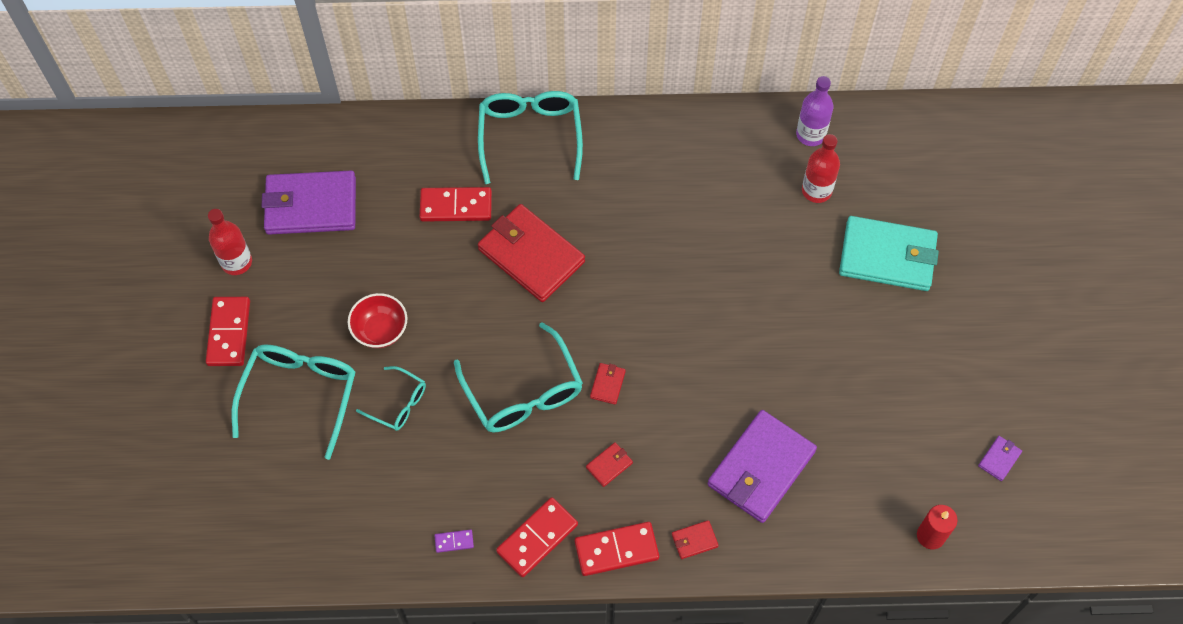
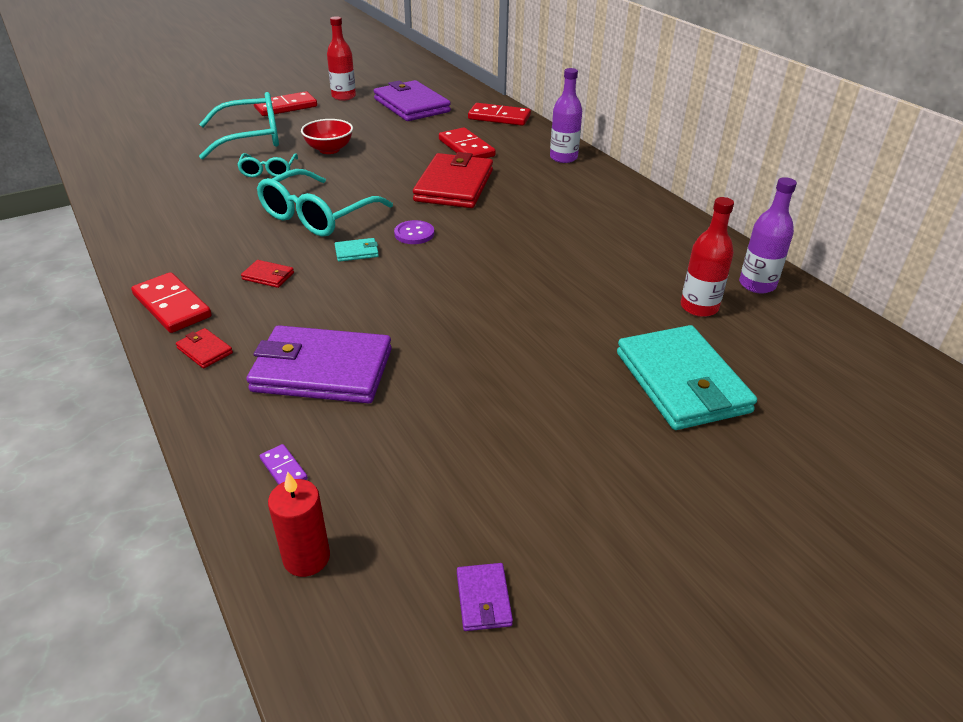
camera: 60 degrees right, 25 degrees down
(454, 541) = (147, 224): purple domino -> purple domino (283, 469)
(530, 136) = (563, 158): turquoise glasses -> purple bottle
(537, 538) = (167, 261): red domino -> red domino (499, 117)
(602, 328) = (414, 234): none -> purple button
(607, 384) = (356, 252): red wallet -> turquoise wallet
(999, 459) = (483, 599): purple wallet -> purple wallet turned 75 degrees clockwise

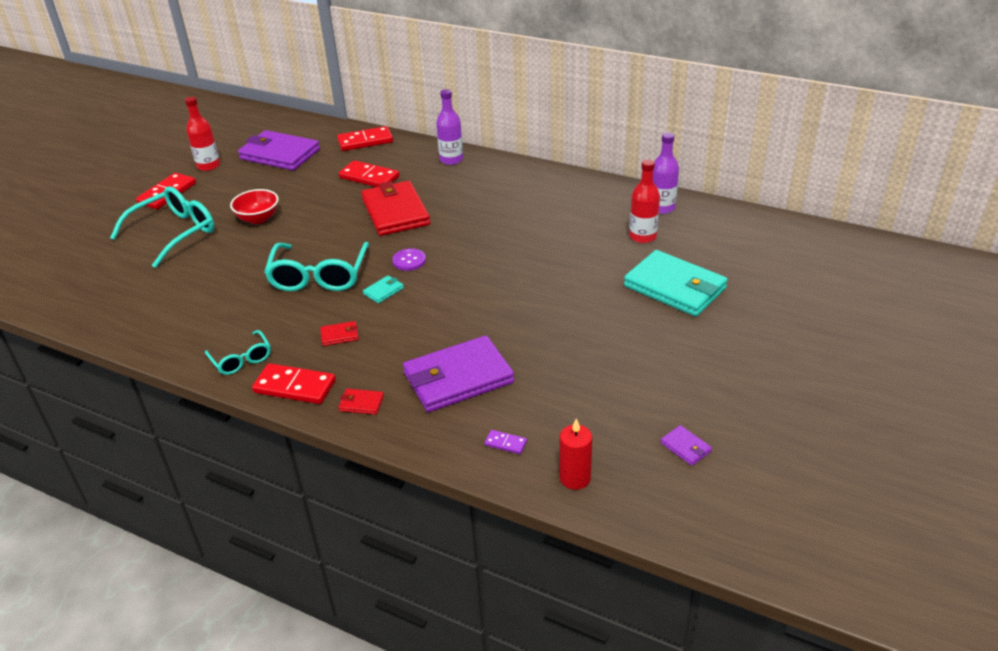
camera: 30 degrees left, 0 degrees up
(268, 171) = (229, 256): turquoise glasses -> turquoise glasses (241, 359)

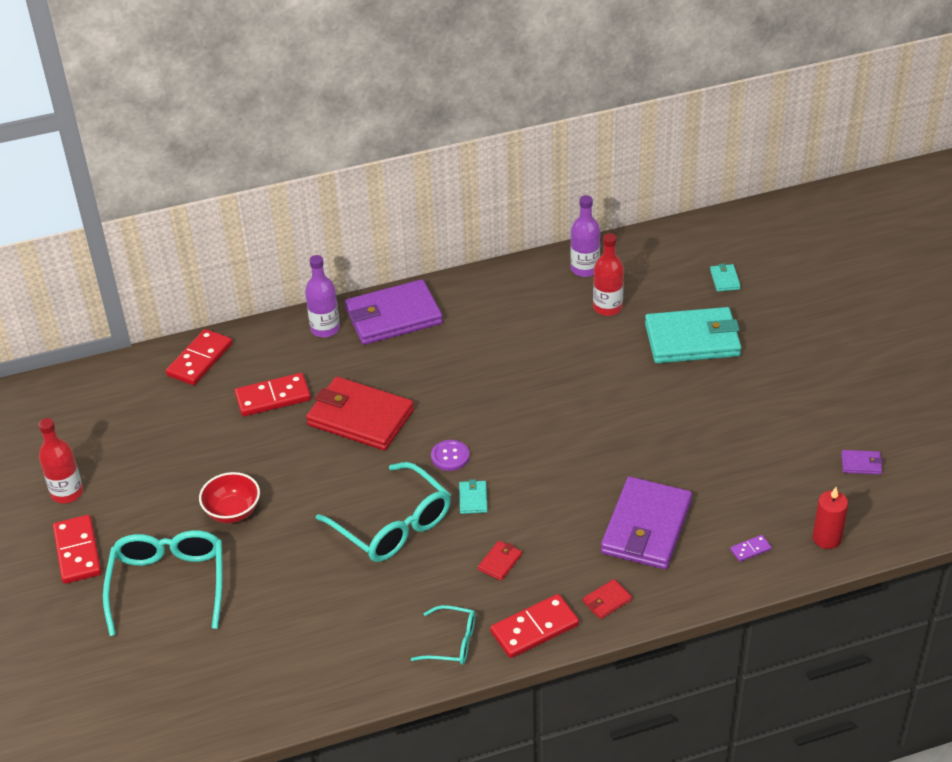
camera: 45 degrees left, 5 degrees up
(279, 154) = (128, 430): purple wallet -> purple wallet (393, 317)
(759, 265) = (724, 279): none -> turquoise wallet

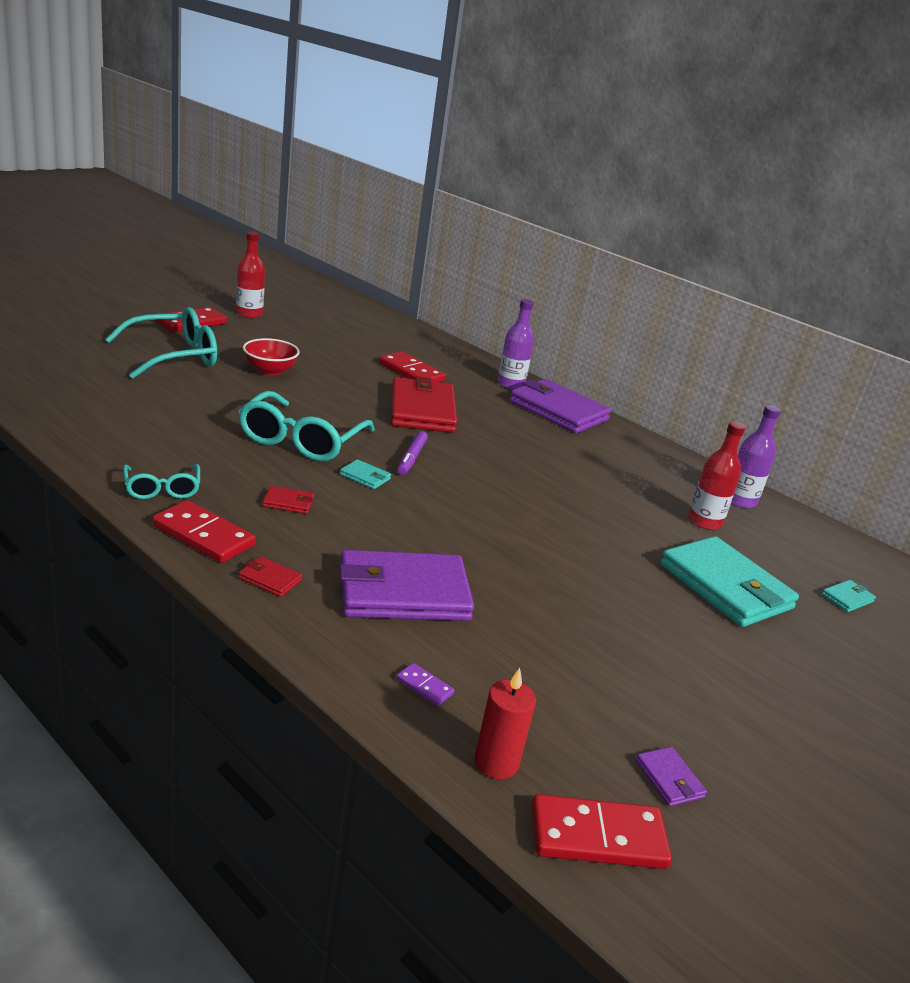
camera: 55 degrees right, 15 degrees down
(200, 360) = (425, 342): red domino -> red domino (598, 837)
(450, 456) = (411, 458): purple button -> purple marker
(473, 499) = (365, 477): turquoise wallet -> turquoise wallet turned 60 degrees clockwise

